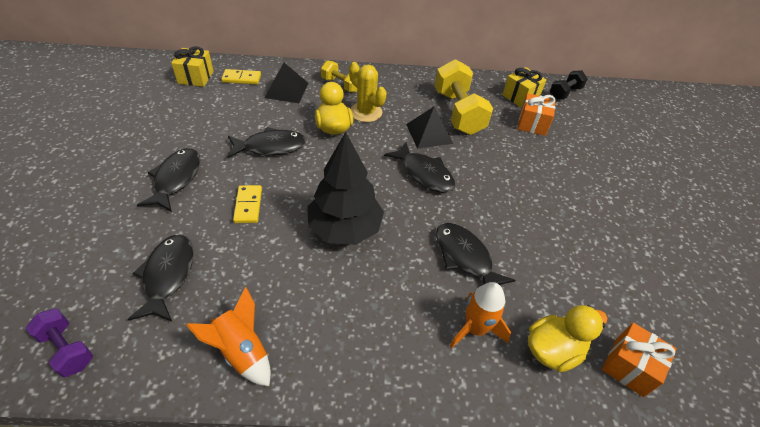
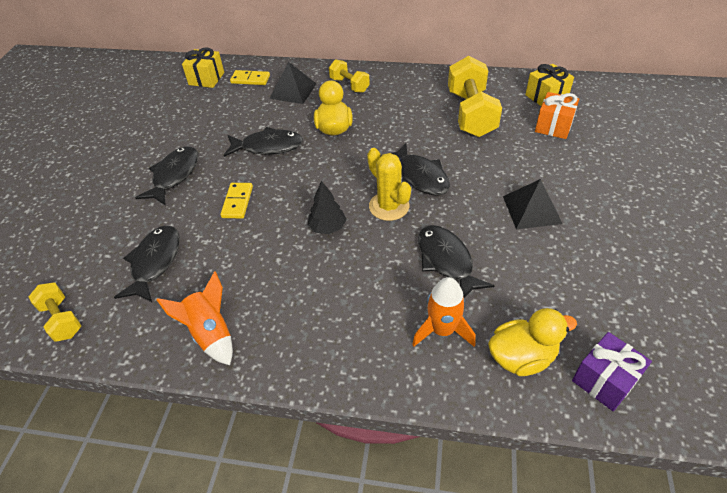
camera: 15 degrees right, 0 degrees up
(67, 349) = (61, 319): purple dumbbell -> yellow dumbbell
(345, 229) = (327, 227): black tree -> black tree, size x0.51
(366, 112) = (370, 113): yellow cactus -> yellow cactus (389, 206)
(429, 133) = (434, 135): black pyramid -> black pyramid (532, 209)
(564, 93) = (600, 92): black dumbbell -> none
(629, 366) = (604, 380): orange gift -> purple gift

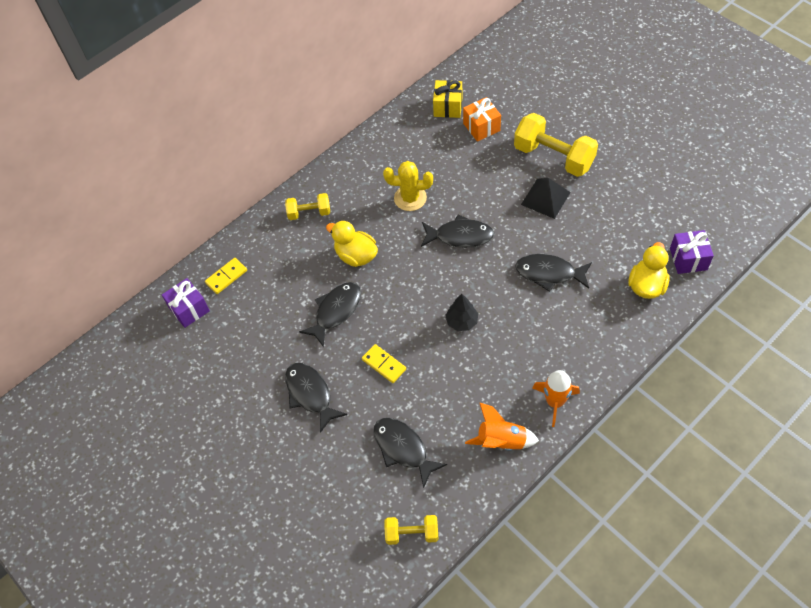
camera: 50 degrees left, 10 degrees up
(206, 78) = (189, 309): yellow gift -> purple gift
(293, 91) = (276, 255): black pyramid -> none
(389, 206) = (473, 273): yellow cactus -> yellow cactus (410, 198)
(442, 330) = (599, 311): orange rocket -> orange rocket (555, 402)
(470, 113) = (422, 162): yellow dumbbell -> yellow dumbbell (553, 157)

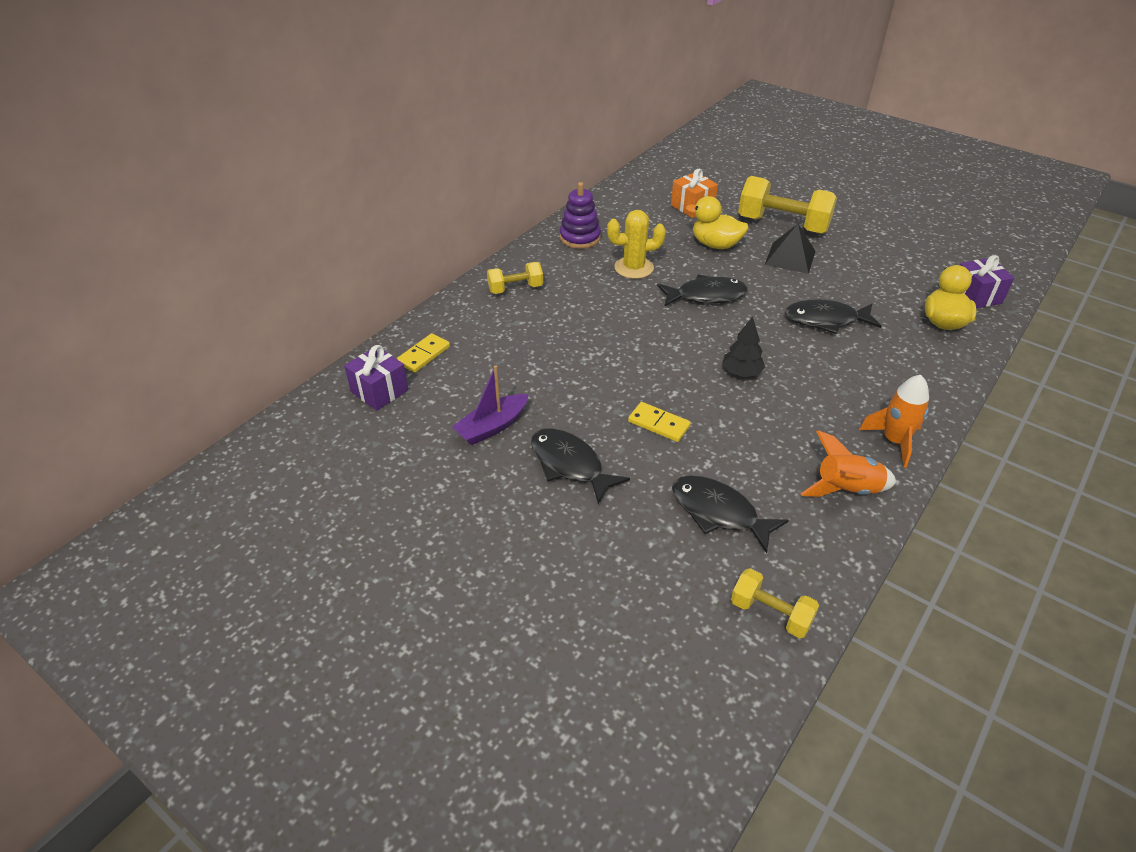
camera: 15 degrees left, 15 degrees down
(263, 352) = (492, 427): none -> purple boat
(336, 311) = (577, 376): black fish -> none
(356, 256) = (586, 322): yellow duck -> yellow duck (715, 245)
(375, 158) = (580, 238): none -> purple stacking toy
(412, 533) = (770, 613): yellow dumbbell -> yellow dumbbell turned 45 degrees clockwise
(448, 107) = (648, 194): yellow gift -> none

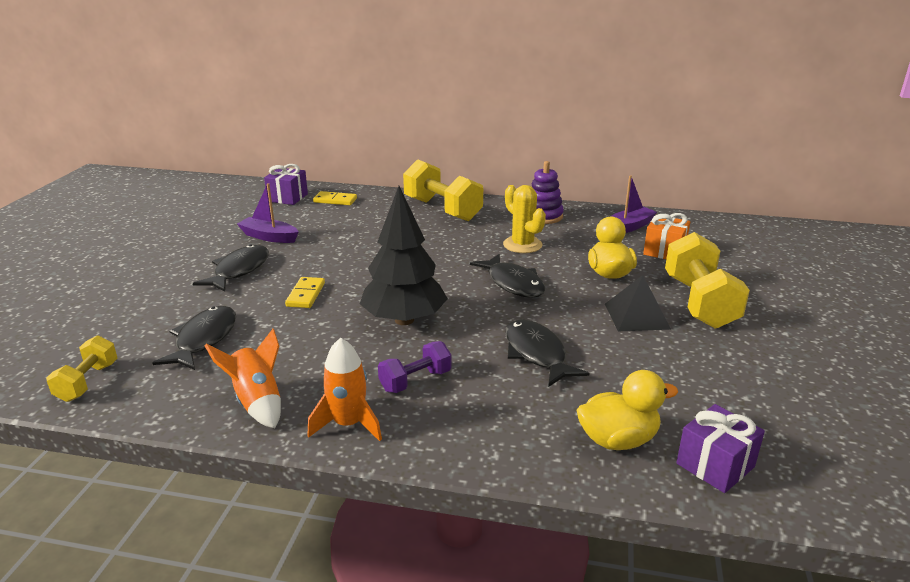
camera: 65 degrees right, 15 degrees down
(515, 288) = (442, 209): yellow dumbbell -> yellow dumbbell, size x1.84
(636, 205) = (628, 227): none -> purple boat
(741, 373) = (404, 320): black tree -> black tree, size x1.97
(843, 391) = (415, 381): none -> purple dumbbell

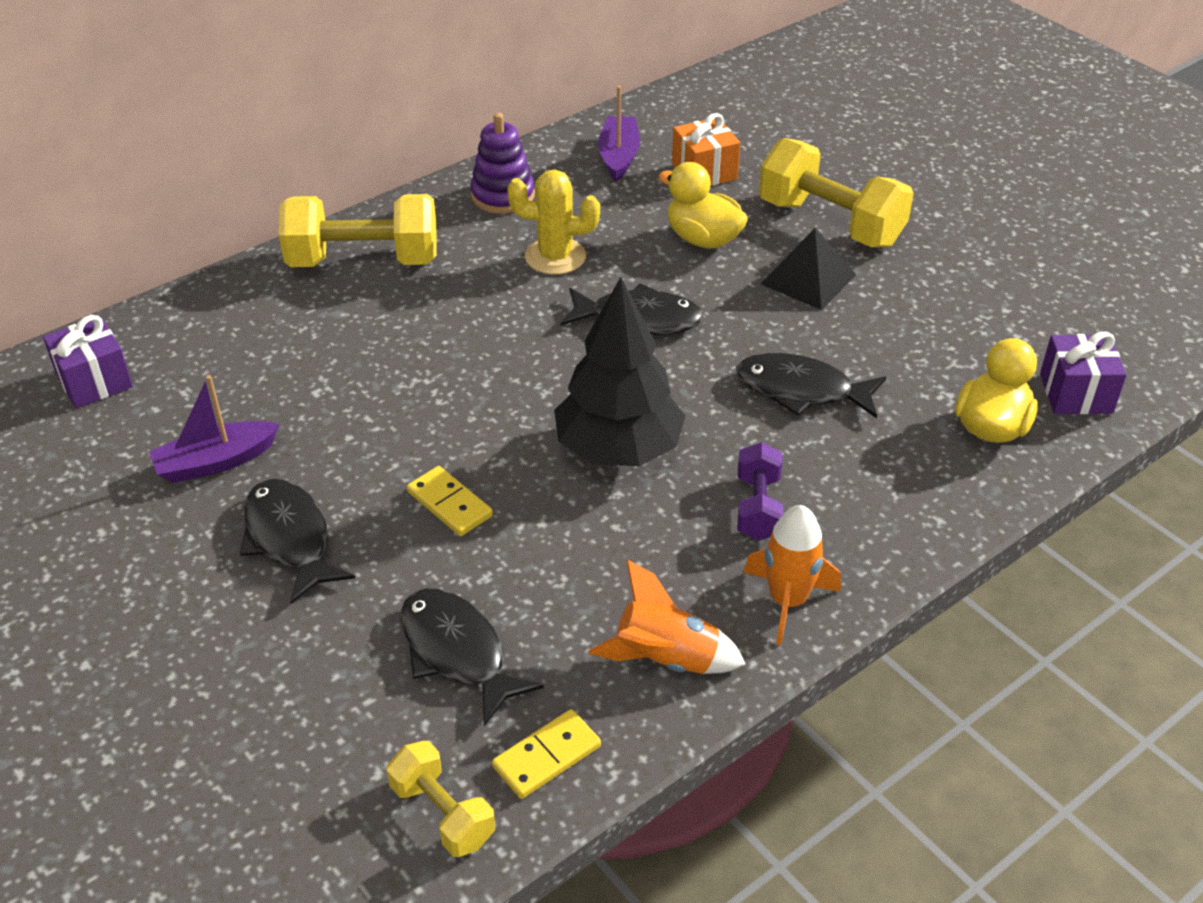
camera: 50 degrees left, 15 degrees up
(335, 200) = (181, 339): yellow domino -> yellow domino (547, 757)

